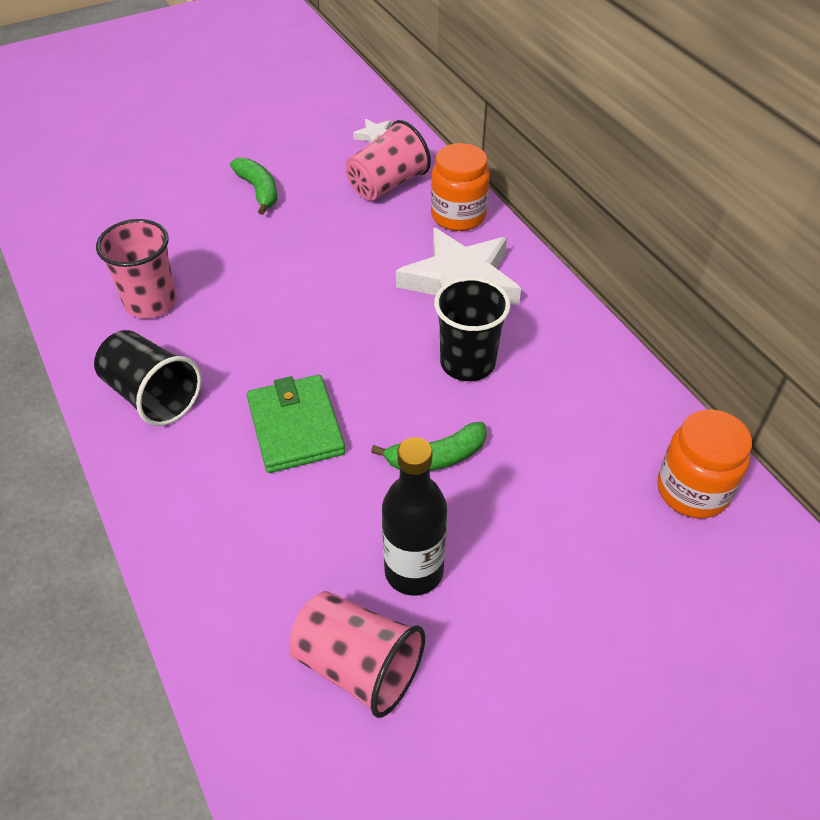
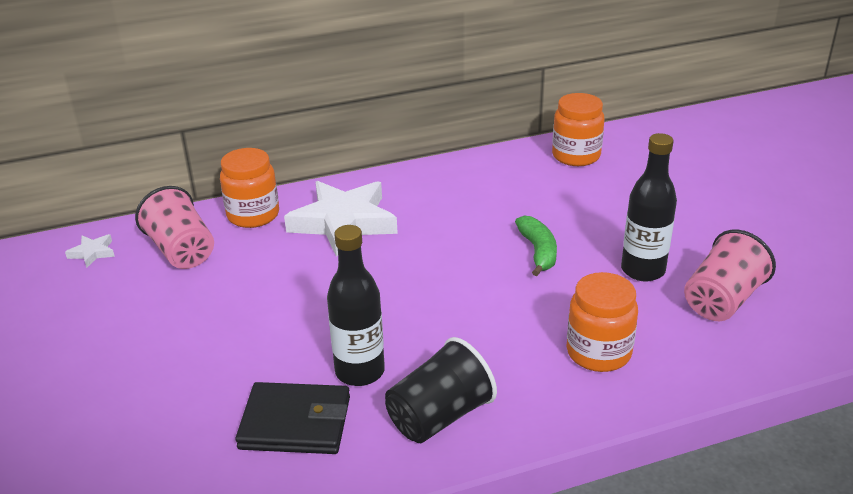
camera: 80 degrees left, 15 degrees down
(151, 302) = (295, 423): pink cup -> black wallet
(216, 332) = (360, 372): none -> black bottle
(246, 523) = (598, 352): none -> orange jar
(259, 191) = (137, 338): green banana -> none
(296, 427) = (496, 322): green wallet -> none
(467, 363) = (441, 228): black cup -> none

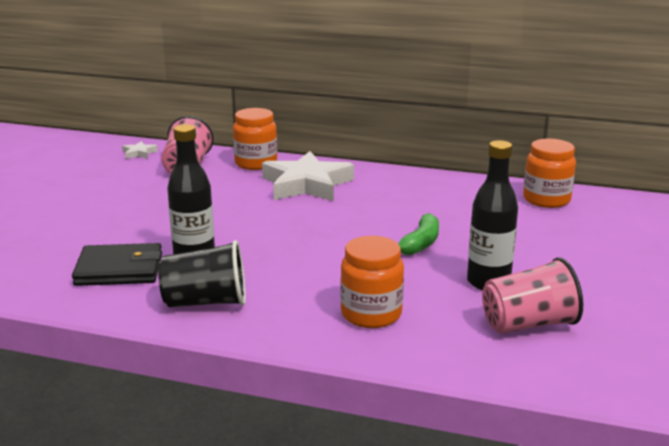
camera: 35 degrees right, 10 degrees down
(295, 423) = (119, 269): black wallet -> black wallet turned 45 degrees counterclockwise

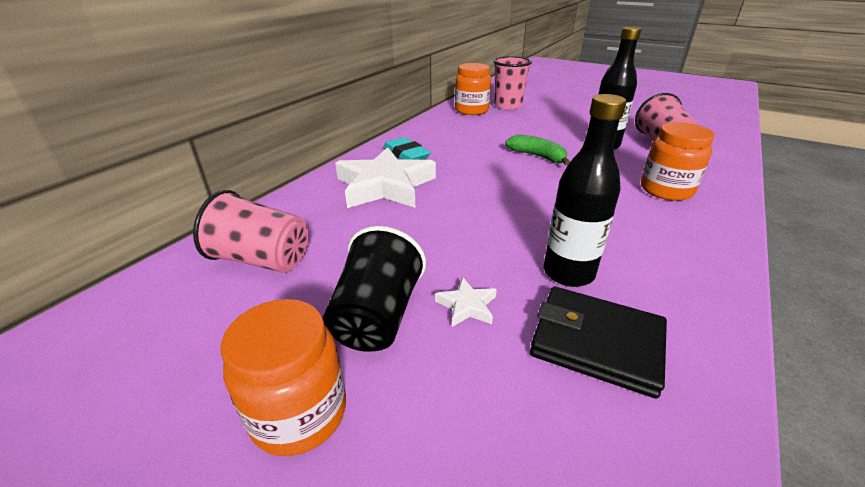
camera: 75 degrees left, 10 degrees up
(119, 269) = (596, 342): black wallet -> black wallet turned 75 degrees counterclockwise
(139, 153) = (147, 306): white star -> white star (467, 306)
(206, 302) = (671, 272): black cup -> black cup (377, 316)
(256, 163) = (298, 208): orange jar -> orange jar (299, 413)
(379, 183) = (406, 154): none -> turquoise eraser
(594, 219) = (508, 105): none -> pink cup

